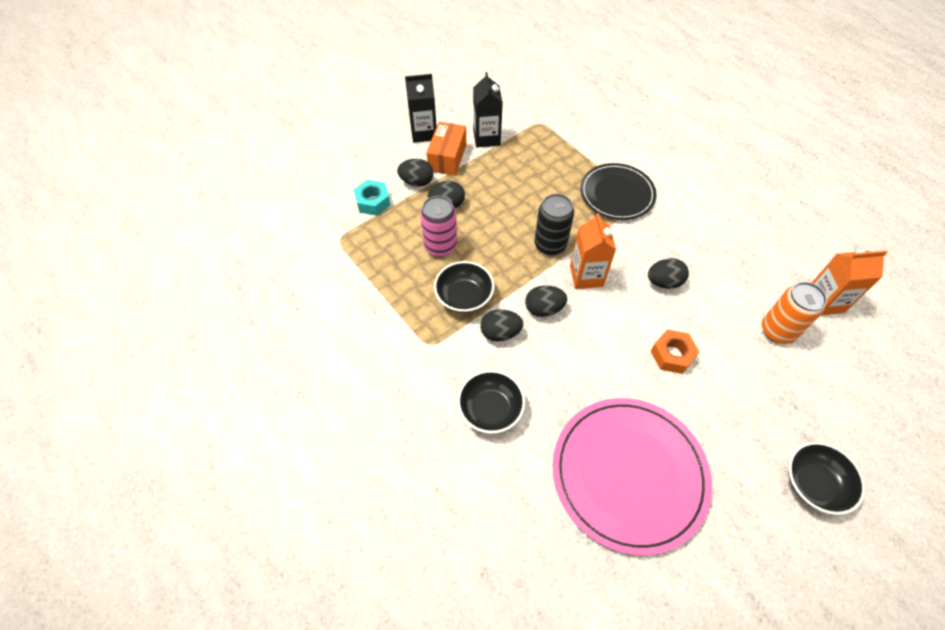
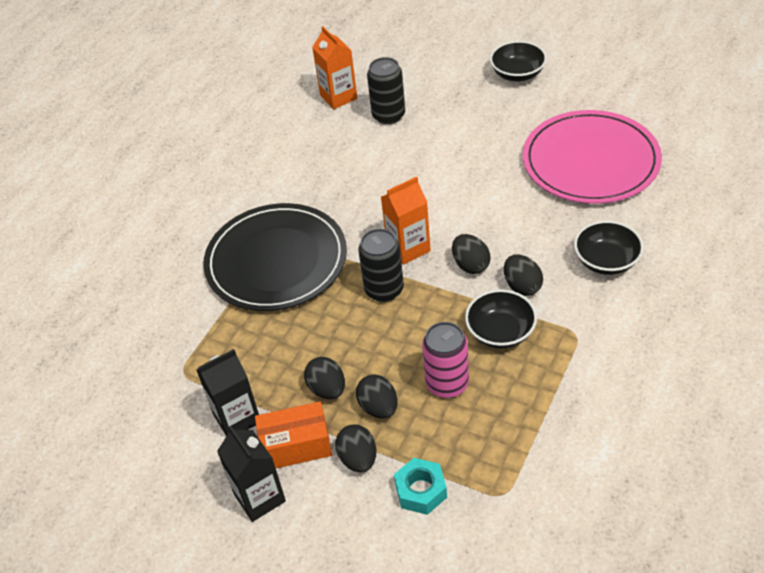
camera: 110 degrees left, 10 degrees down
(617, 194) = (276, 261): black plate -> black plate, size x1.55
(664, 282) = (380, 193): black egg -> black egg (327, 389)
(672, 355) = (459, 167): orange nut -> none
(777, 330) = (388, 115): orange can -> black can

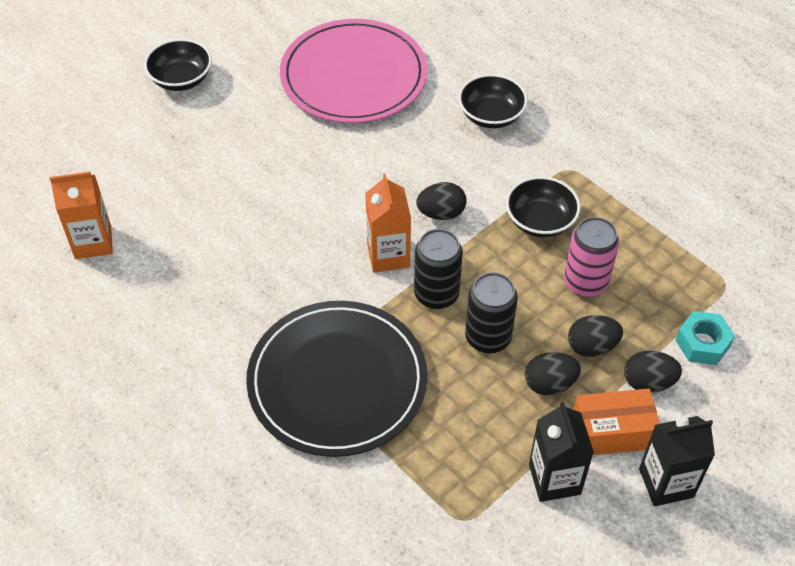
camera: 75 degrees left, 5 degrees up
(296, 445) = (612, 432): orange box -> orange box turned 75 degrees clockwise
(388, 115) = (164, 206): black can -> black can (488, 337)
(522, 286) = (490, 185): black egg -> none

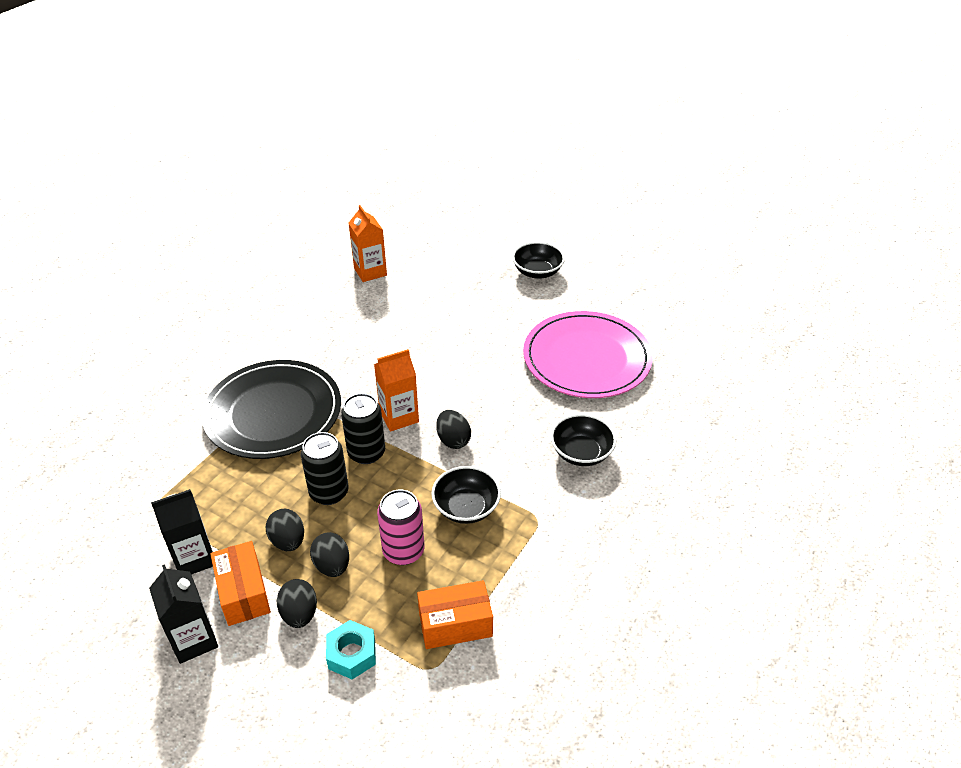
camera: 75 degrees right, 10 degrees down
(680, 257) = (455, 624): none -> orange box

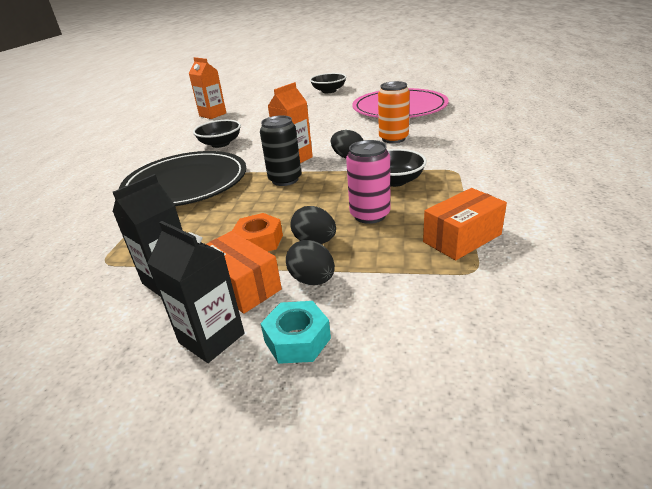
camera: 20 degrees left, 10 degrees down
(288, 541) = (259, 241): black egg -> orange nut
(329, 492) = (272, 206): black can -> none
(352, 654) = (391, 288): turquoise nut -> turquoise nut (297, 340)
(526, 426) = (393, 138): none -> orange can
(581, 453) = (445, 138): black bowl -> black bowl (220, 144)

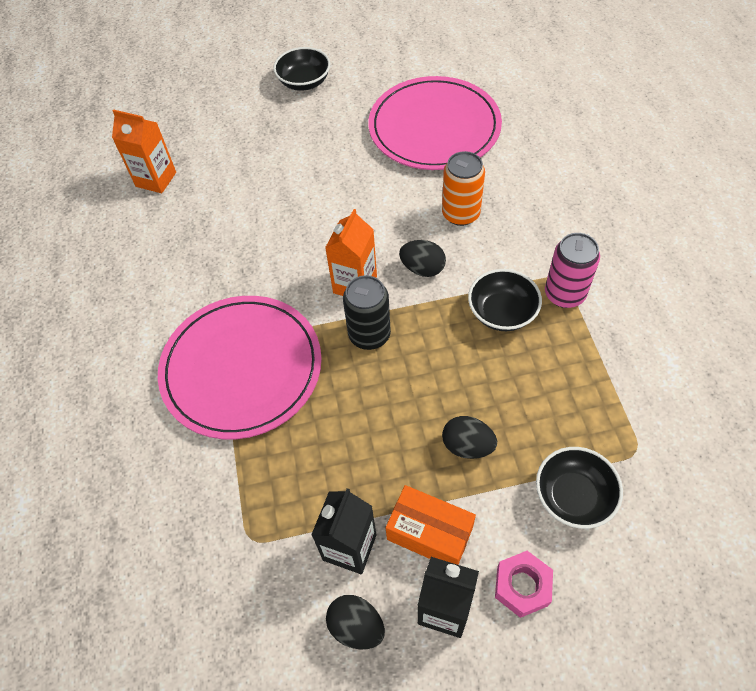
camera: 20 degrees left, 25 degrees up
(186, 183) = (242, 368): black plate -> pink plate
(220, 144) = (225, 263): black bowl -> black bowl (573, 496)
(259, 241) = (406, 460): orange nut -> none
(297, 340) = (522, 586): turquoise nut -> pink nut
(312, 280) = (495, 505): black egg -> black egg (356, 626)
(370, 215) = (503, 385): pink can -> pink can (564, 294)
(462, 238) = (609, 404): orange box -> none

